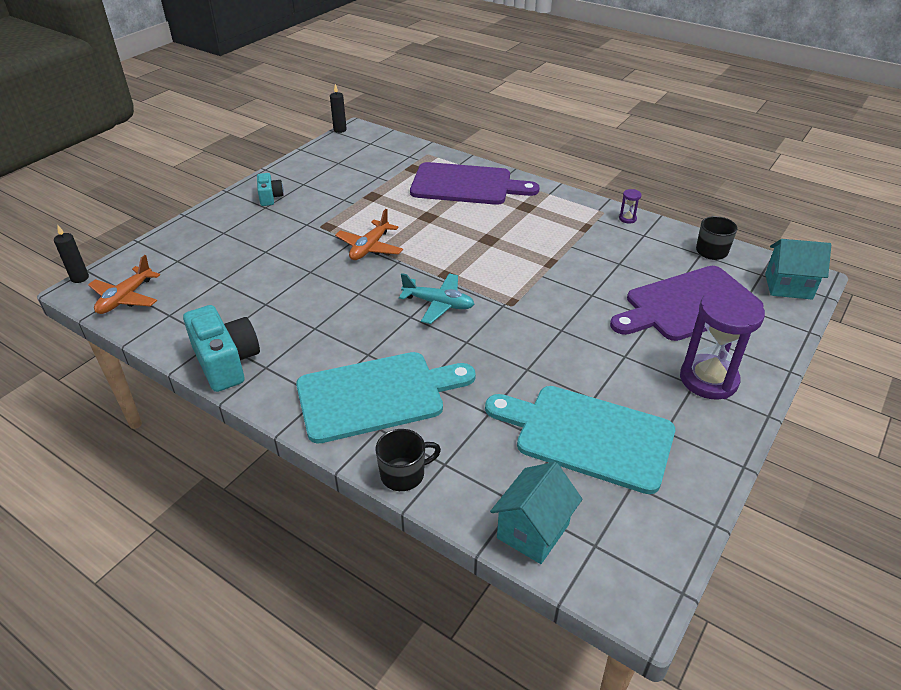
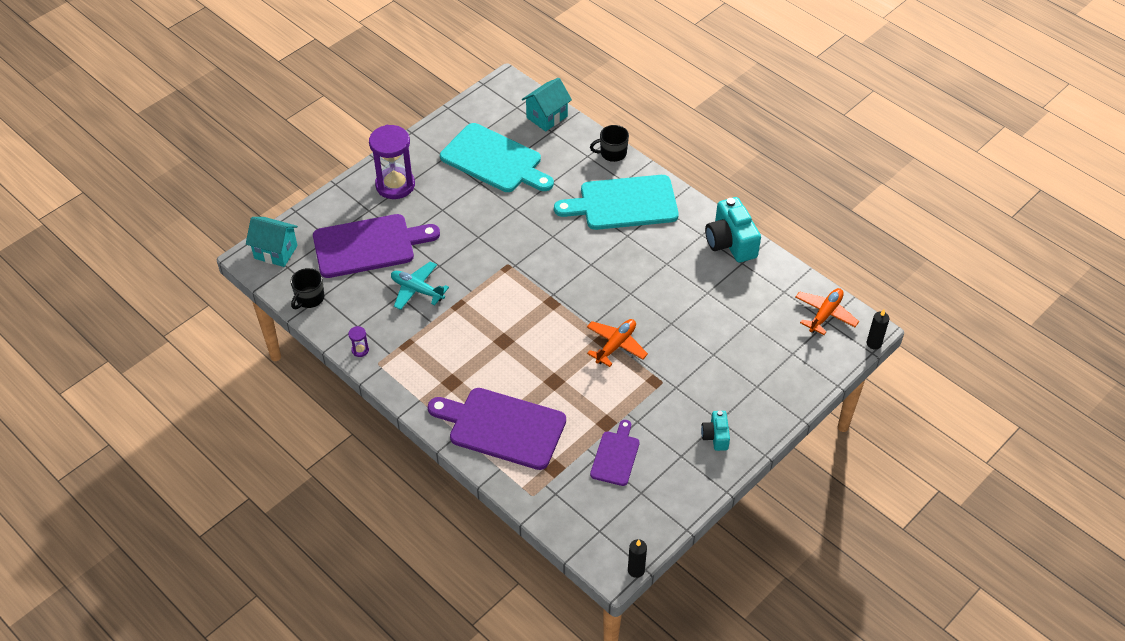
camera: 170 degrees left, 10 degrees up
(361, 179) = (615, 456): none -> purple cutting board
(438, 304) = (566, 273): turquoise plane -> turquoise plane (417, 290)

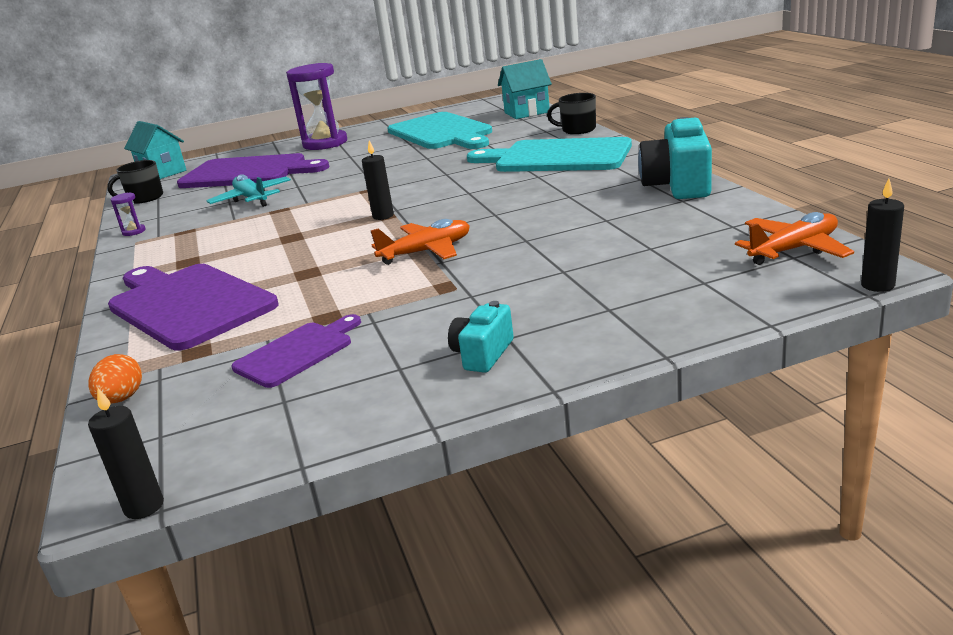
camera: 30 degrees right, 25 degrees down
(550, 304) = (383, 216): none -> black candle
(550, 513) = (122, 399): none -> orange egg

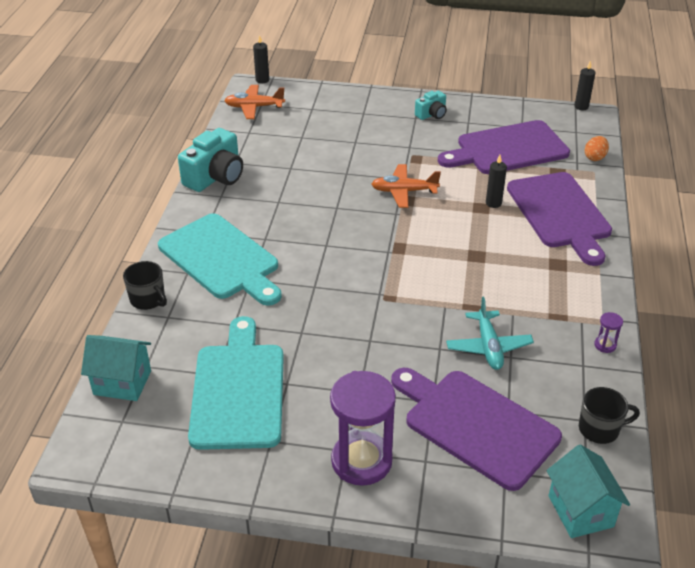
camera: 155 degrees left, 15 degrees up
(297, 352) = (508, 149): purple cutting board -> purple cutting board, size x1.85
(383, 216) = (402, 247): black candle -> black candle (493, 203)

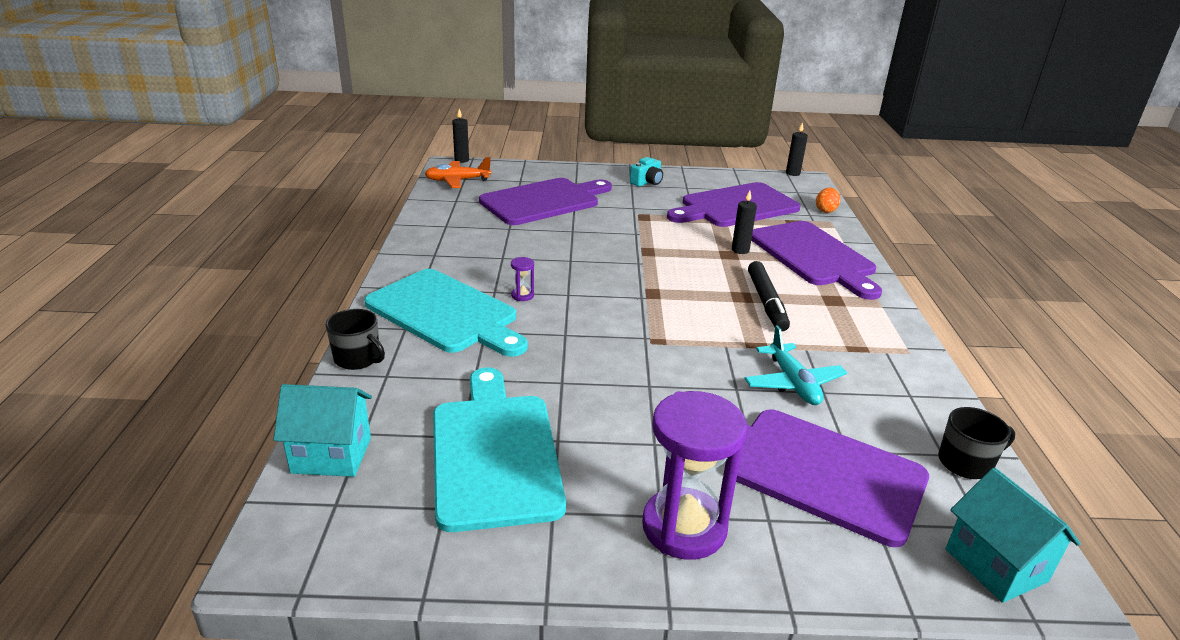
camera: 10 degrees left, 10 degrees down
(215, 177) = (425, 238): turquoise camera -> none
(328, 136) = (544, 201): none -> purple cutting board
(404, 191) = (640, 244): orange plane -> none
(496, 263) = (766, 302): none -> black marker
(605, 345) = (924, 373): purple hourglass -> purple hourglass (522, 295)

